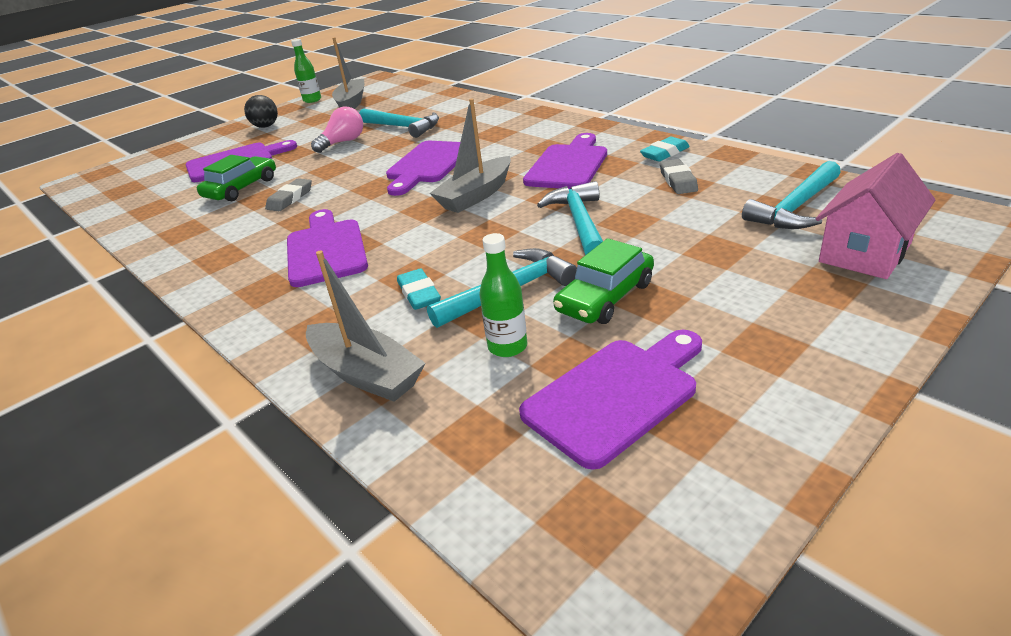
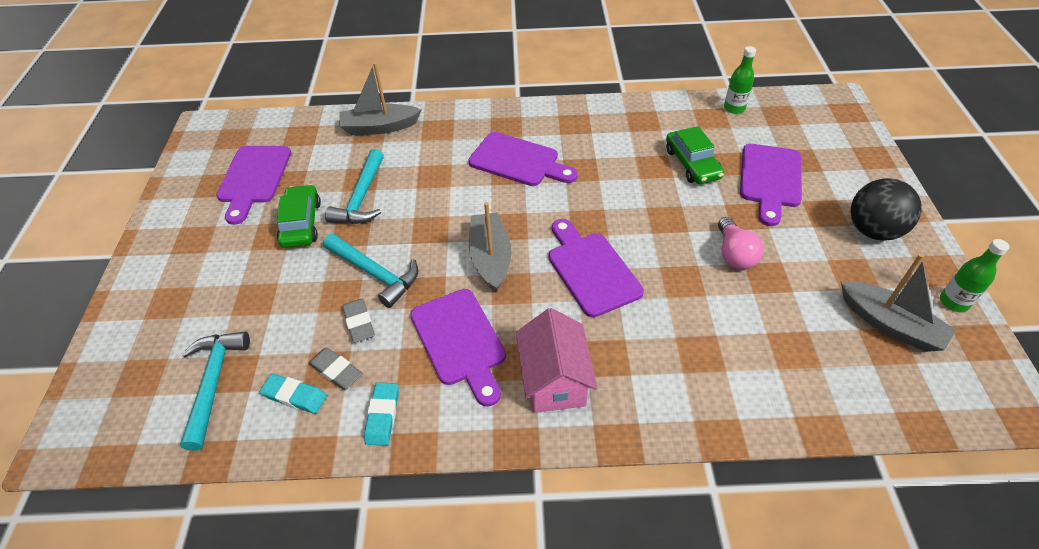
camera: 130 degrees right, 15 degrees up
(266, 126) = (873, 230): black ball -> black ball, size x1.53
(290, 199) = (630, 177): grey eraser -> grey eraser (359, 323)
(403, 127) = (724, 311): turquoise hammer -> none
(419, 294) = (412, 169): turquoise eraser -> turquoise eraser (295, 396)
(507, 347) = (327, 171): green bottle -> green bottle (734, 108)
(864, 252) = (148, 350): pink house -> pink house (554, 380)

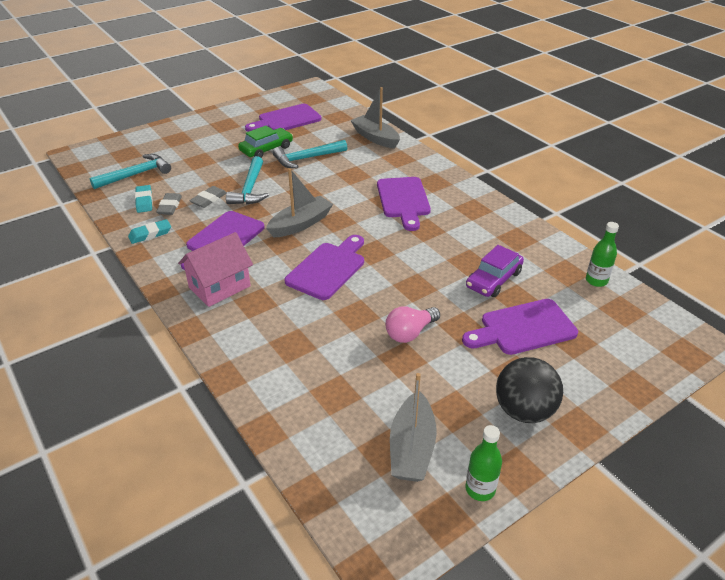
camera: 55 degrees right, 10 degrees down
(692, 164) = (493, 279): green car -> purple car

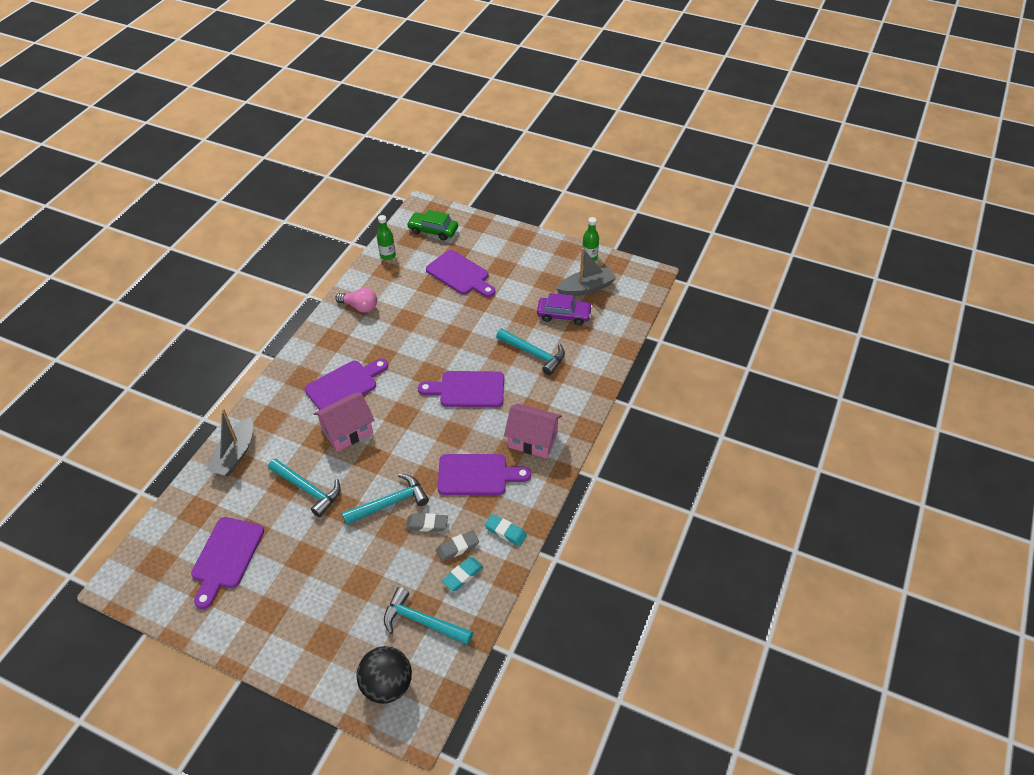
camera: 120 degrees left, 10 degrees up
(266, 149) = (306, 535): green car -> green car (433, 230)
(286, 120) = (226, 557): purple cutting board -> purple cutting board turned 75 degrees clockwise
(300, 224) = (422, 435): grey boat -> none
(333, 337) = (534, 354): none -> turquoise hammer
(346, 188) = (347, 431): none -> pink house
(410, 333) = (502, 321): pink light bulb -> pink light bulb (360, 307)
(493, 279) = (419, 301): purple car -> purple car (564, 315)
(524, 411) = (527, 257): black ball -> black ball (387, 685)

